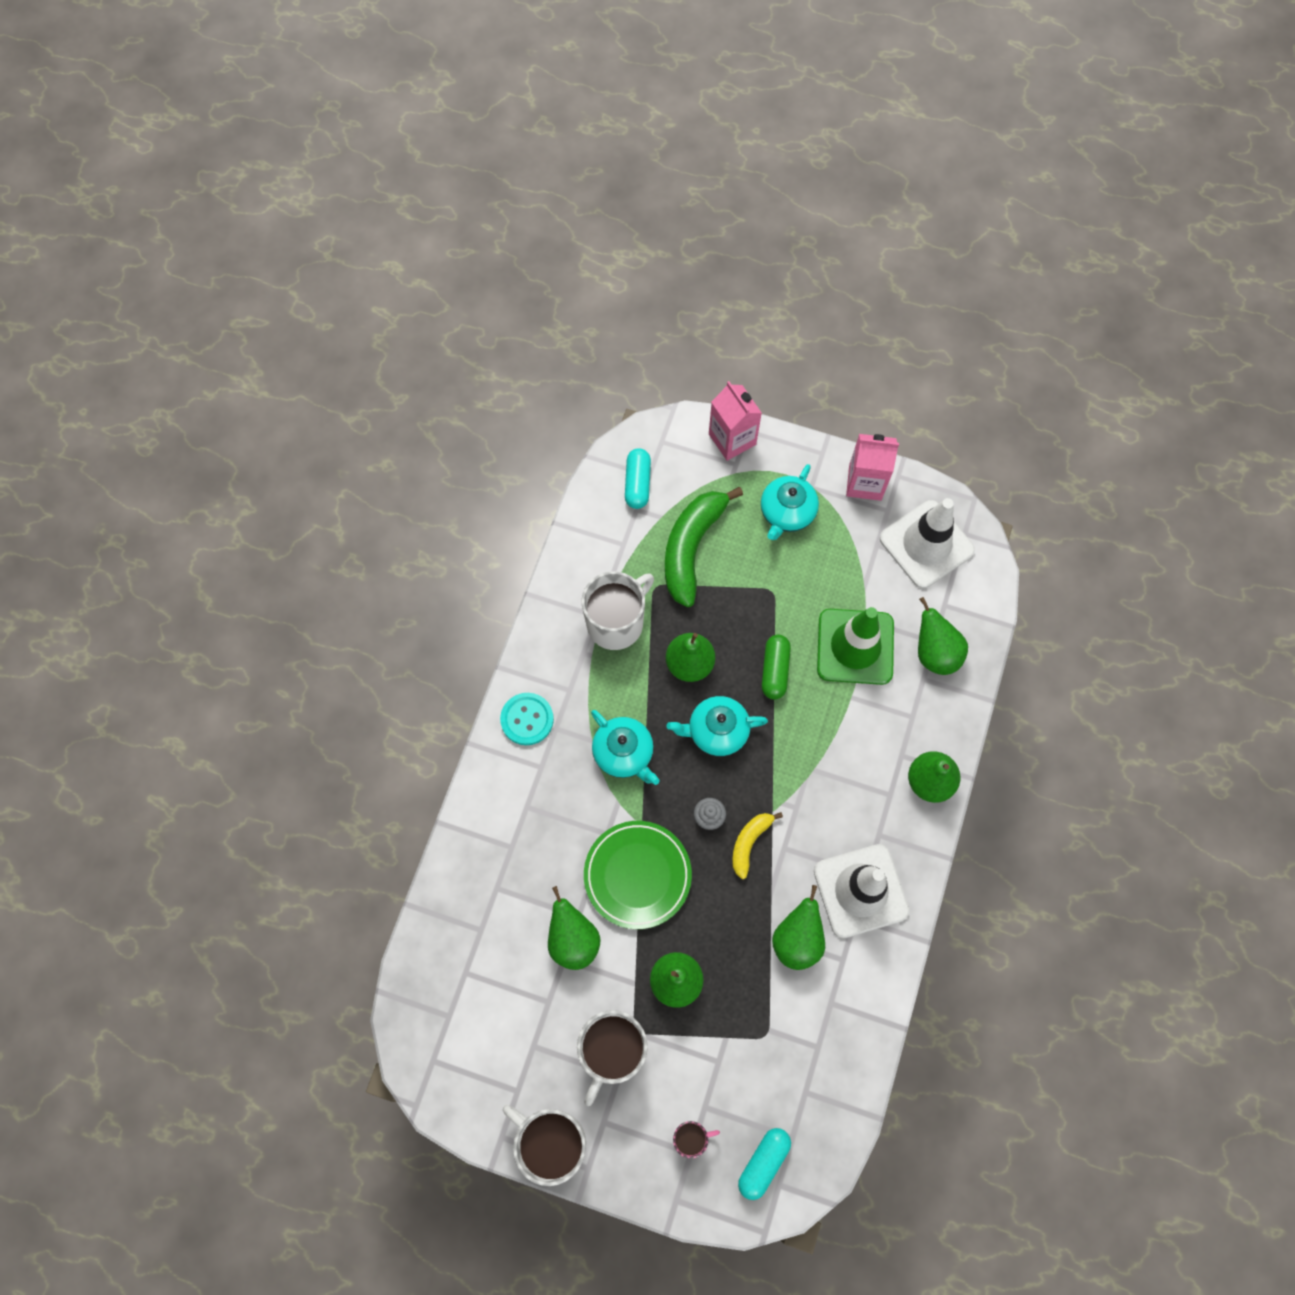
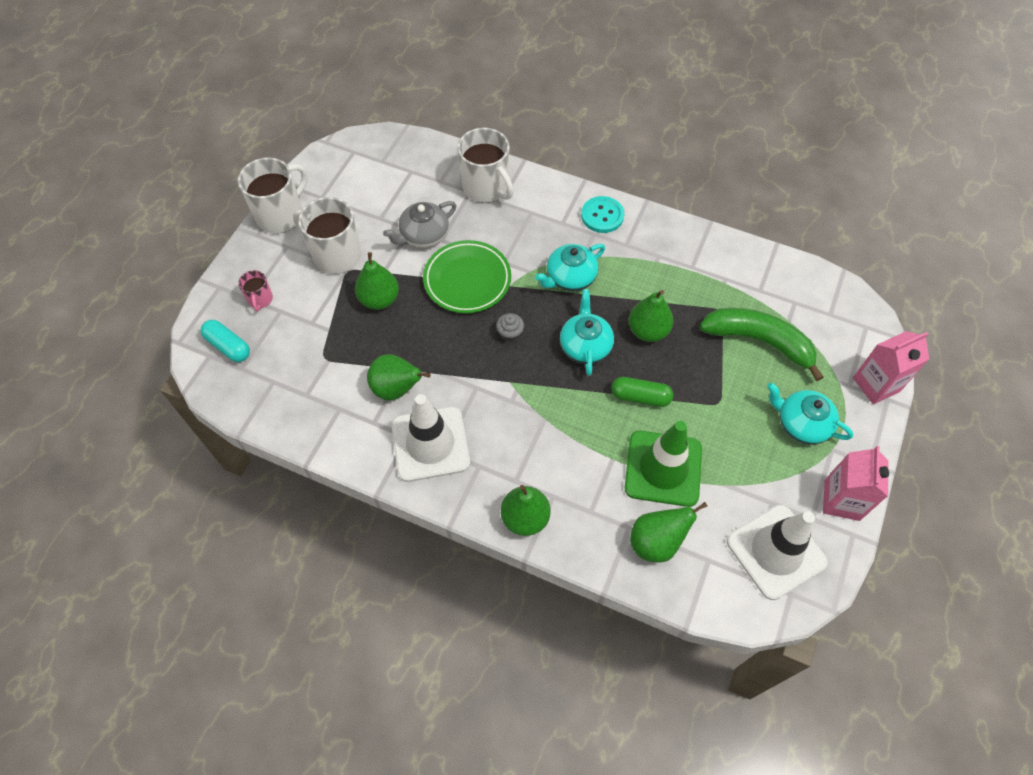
camera: 95 degrees right, 10 degrees down
(573, 939) = (423, 235): green pear -> grey teapot
(616, 622) = (686, 280): white mug -> white mug (486, 188)
(637, 483) = (820, 305): turquoise capsule -> none
(749, 843) = (484, 361): yellow banana -> none

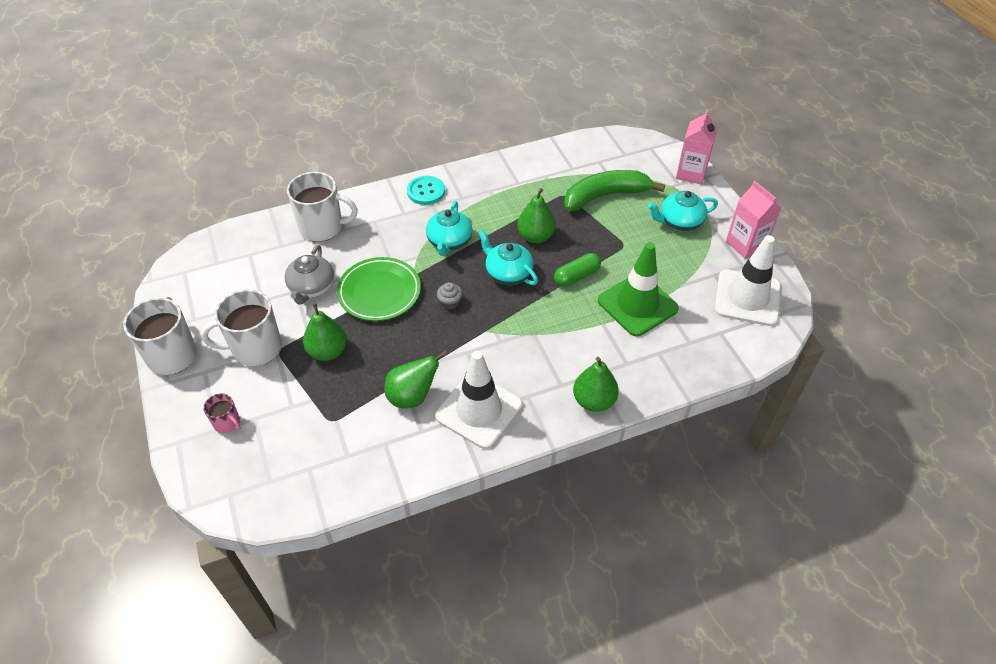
camera: 45 degrees left, 10 degrees down
(228, 346) = (239, 475): turquoise capsule -> none
(656, 542) = (683, 347): green pear -> none

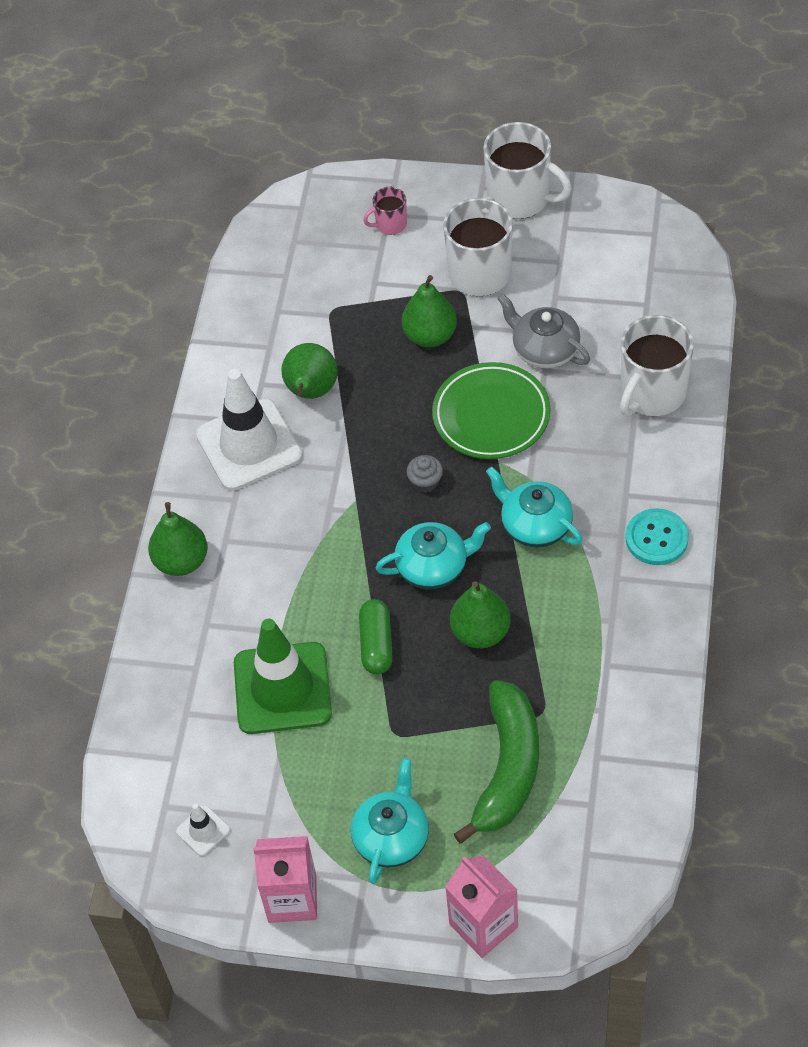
camera: 125 degrees right, 5 degrees up
(747, 298) = (203, 830): white traffic cone -> white traffic cone, size x0.43

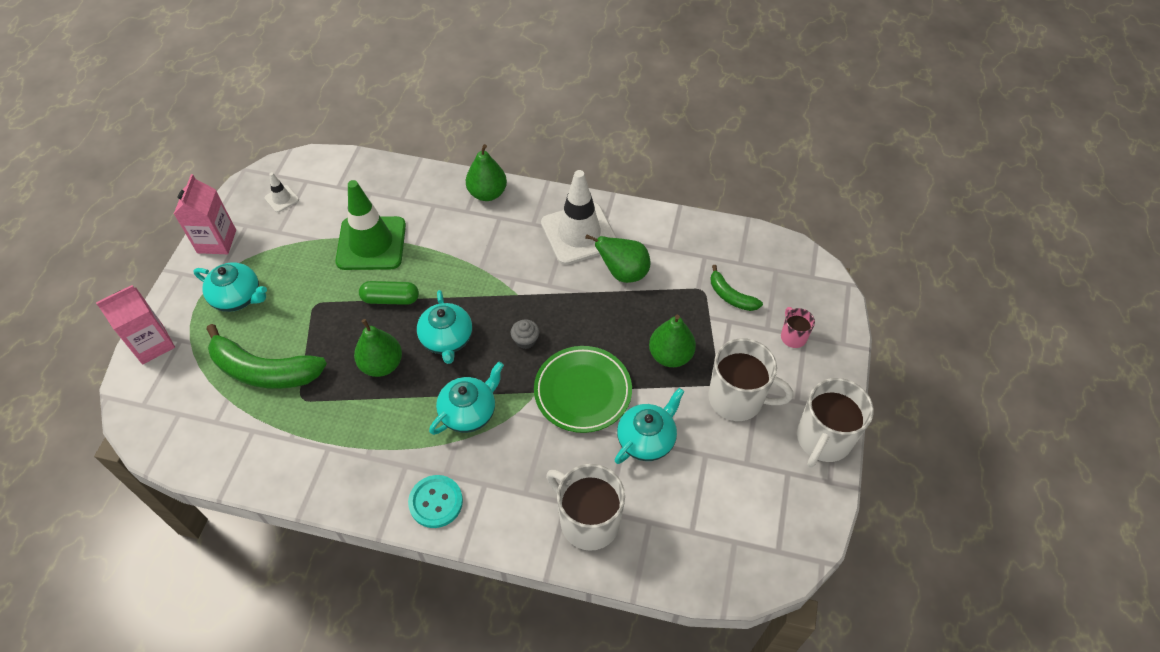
camera: 90 degrees right, 0 degrees up
(337, 283) = (731, 296): none -> green banana
(544, 350) = (647, 439): grey teapot -> turquoise teapot

